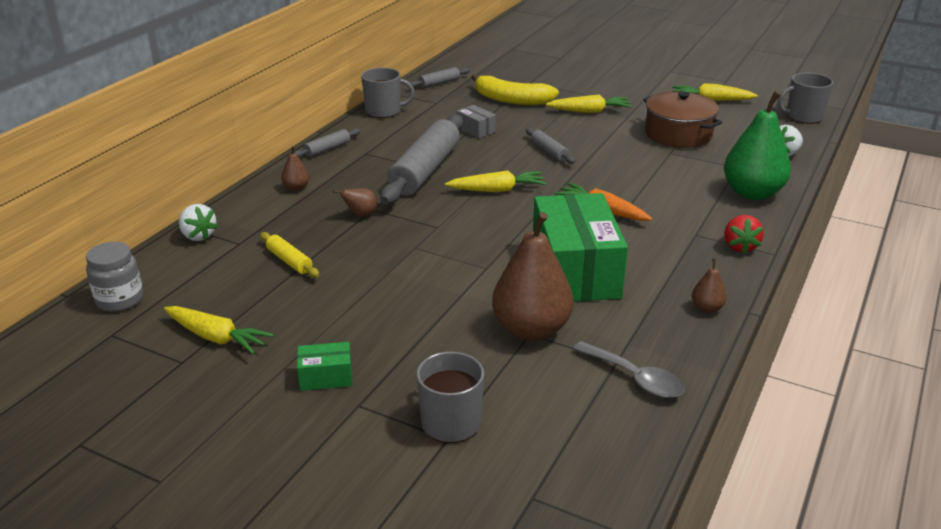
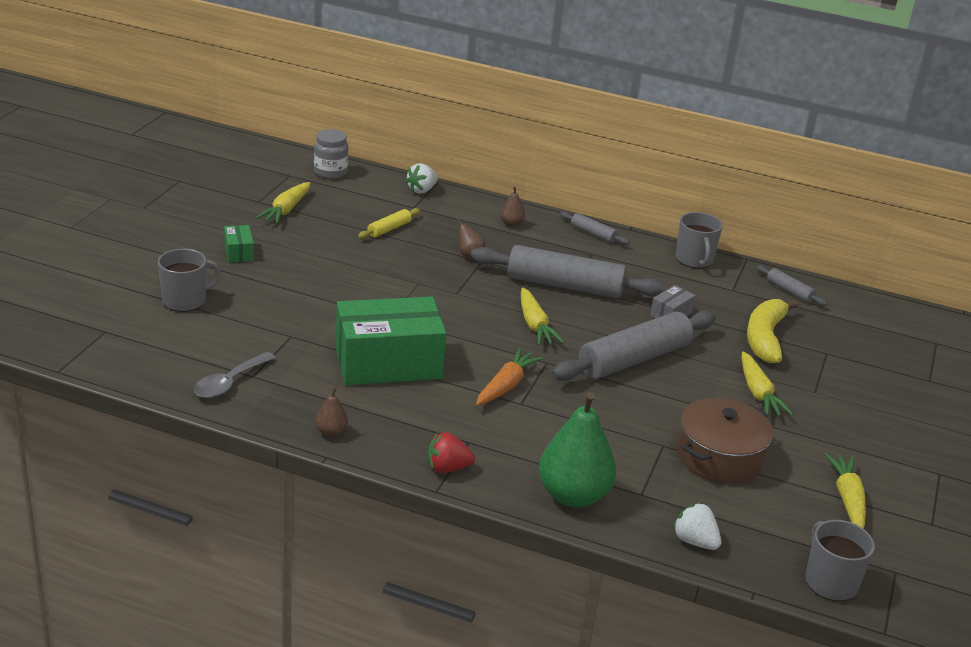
camera: 80 degrees right, 0 degrees up
(531, 329) = (296, 337): brown pear -> none
(549, 151) = (634, 359): grey rolling pin -> grey rolling pin, size x2.21

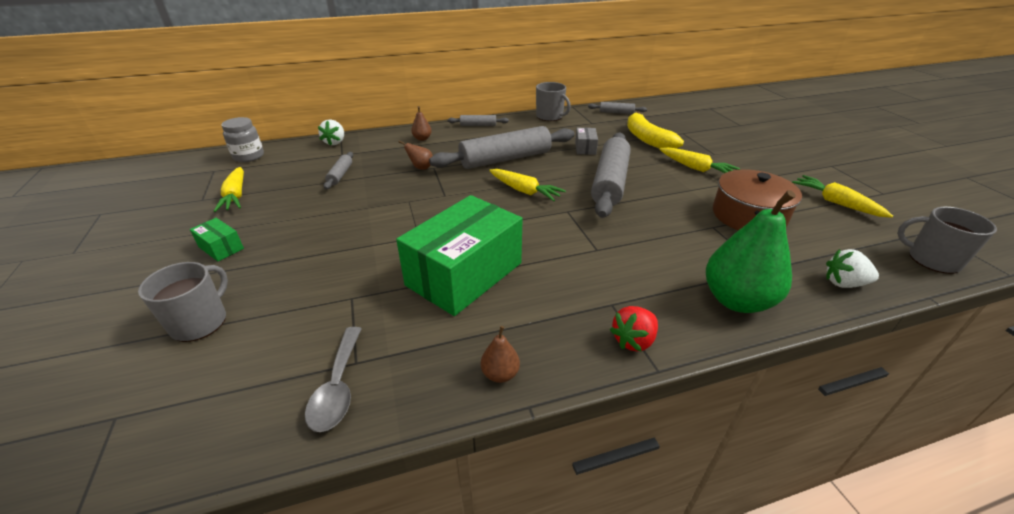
camera: 35 degrees left, 5 degrees up
(389, 229) = (340, 175): yellow rolling pin -> grey rolling pin
(506, 385) = (569, 242): orange carrot -> none

